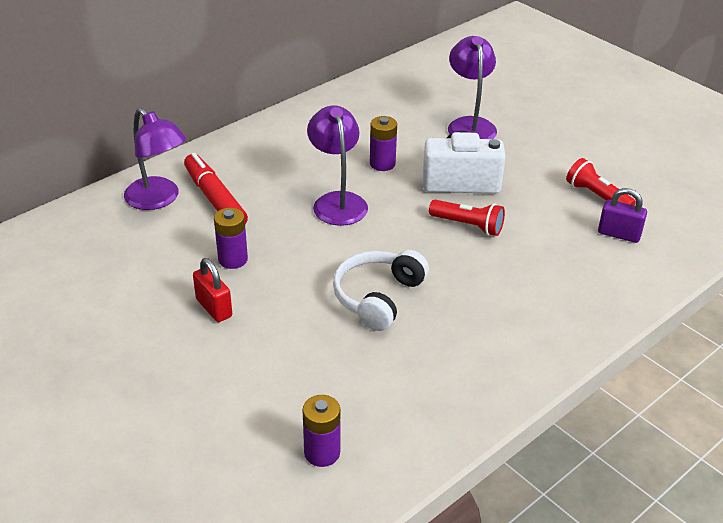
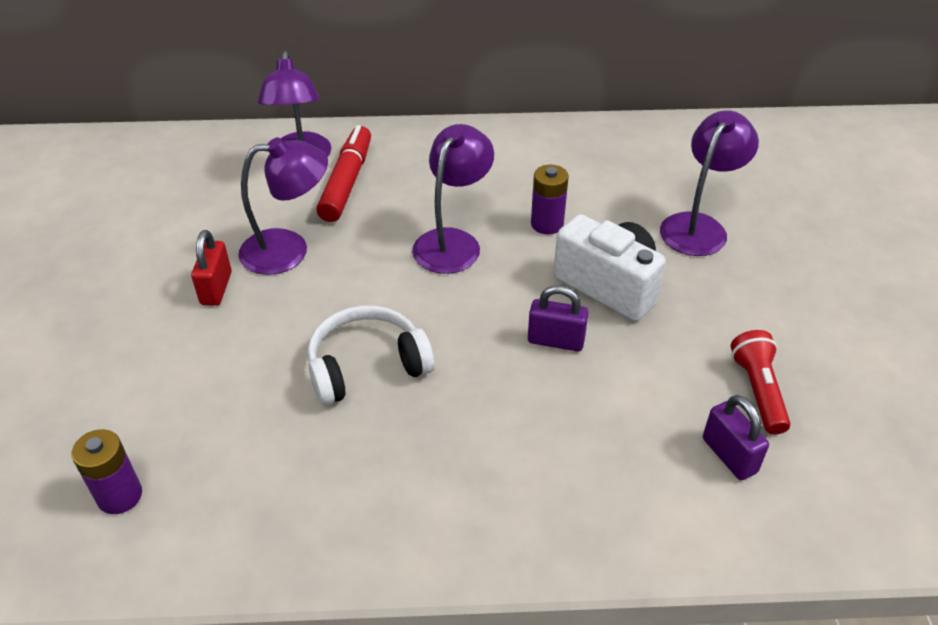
camera: 40 degrees right, 5 degrees up
(233, 259) = (289, 250): purple battery -> purple lamp
(468, 225) = (555, 341): red flashlight -> purple padlock

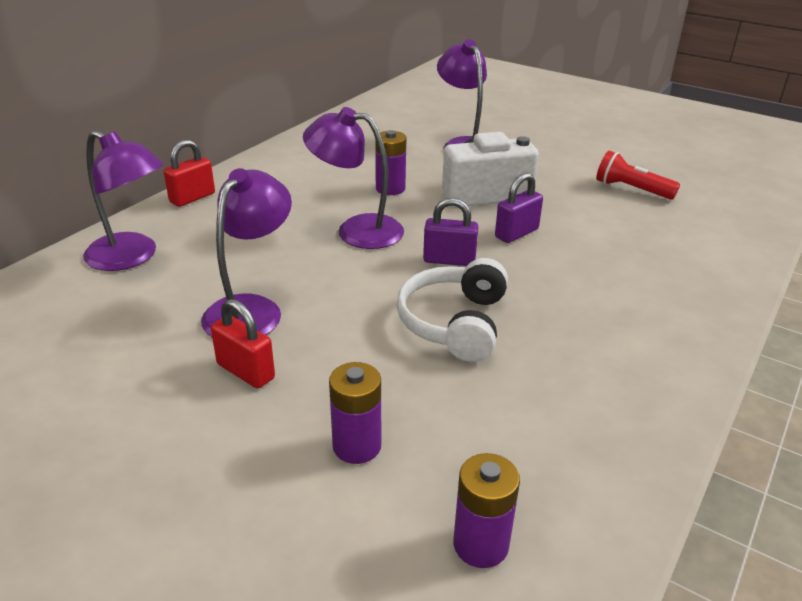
camera: 55 degrees left, 10 degrees down
(177, 384) = (357, 446): none -> purple battery
(347, 182) = (205, 247): red marker -> none
(408, 134) = (192, 198): none -> red padlock
(453, 242) = (356, 230): purple lamp -> purple lamp turned 45 degrees counterclockwise
(729, 455) = (678, 220): purple padlock -> purple padlock (449, 260)

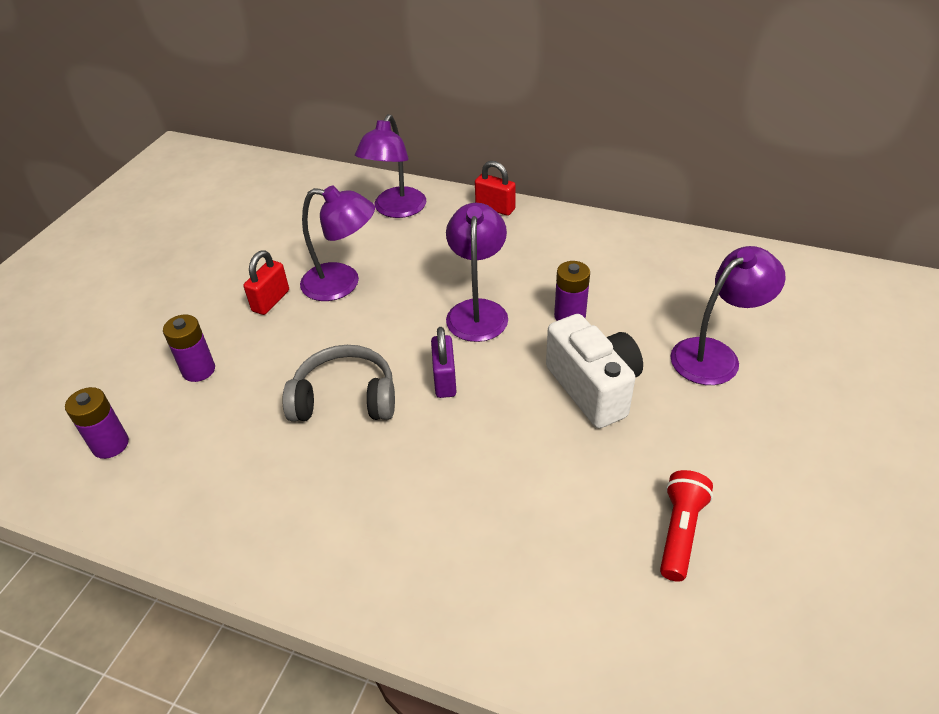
camera: 80 degrees right, 10 degrees up
(454, 323) = (345, 398): white headphones -> grey headphones
(516, 233) = (514, 424): purple padlock -> none

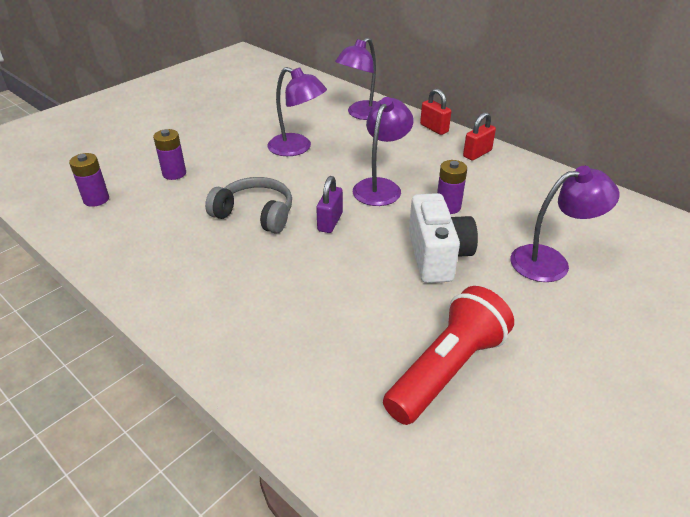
camera: 20 degrees right, 5 degrees down
(271, 301) = (244, 147): red padlock -> red padlock (477, 154)
(679, 532) = (446, 369): red flashlight -> red flashlight, size x1.70

